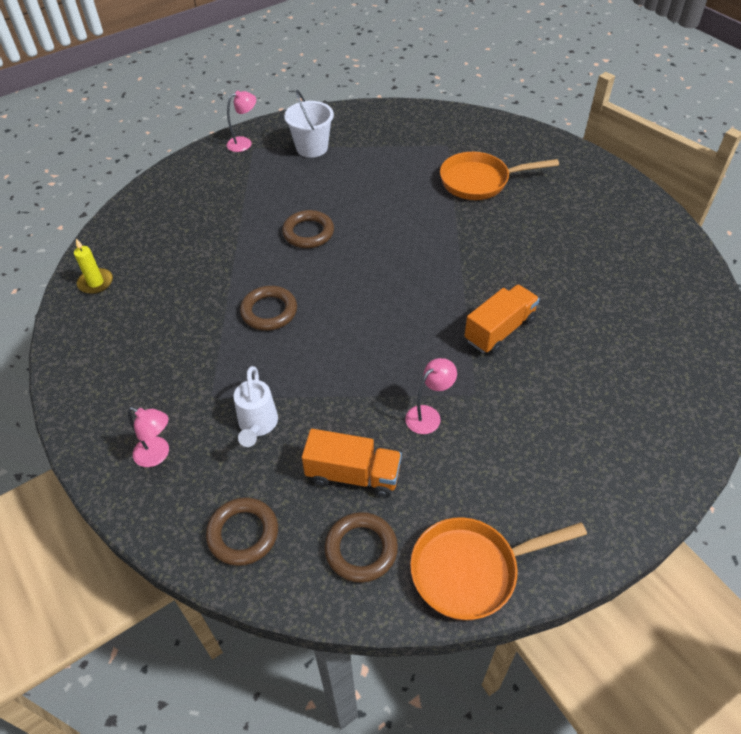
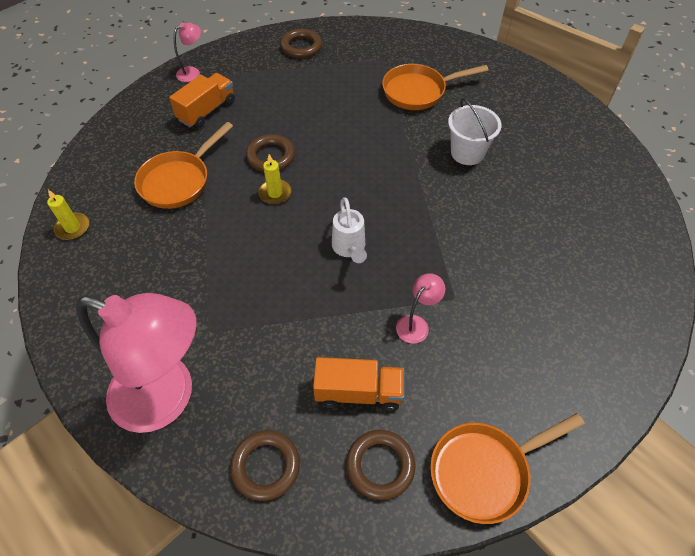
camera: 10 degrees left, 5 degrees up
(158, 455) = (167, 397): pink lamp -> pink lamp, size x2.42
(209, 248) = (179, 181): none -> orange pan
(257, 426) = (259, 355): white watering can -> white watering can (349, 249)
(269, 311) = (248, 239): brown ring -> brown ring (301, 47)
(305, 269) = (275, 193): none -> yellow candle
(312, 148) = (258, 72): white bucket -> white bucket (467, 153)
(499, 330) = (464, 233): orange truck -> orange truck (207, 111)

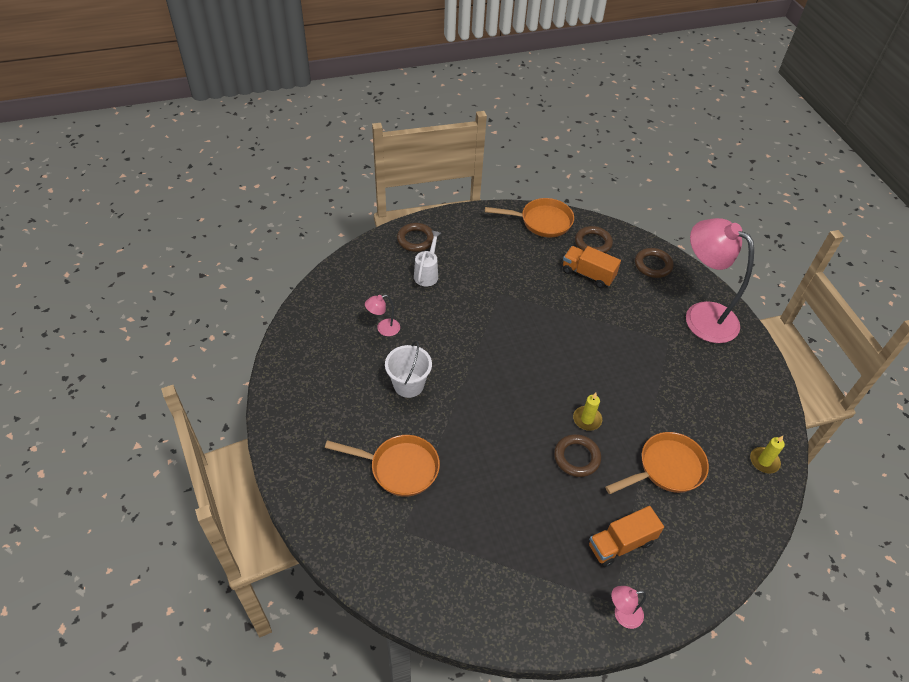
camera: 155 degrees left, 5 degrees down
(301, 47) = (481, 597): brown ring -> brown ring (416, 239)
(349, 249) = (550, 351): white watering can -> white watering can (427, 273)
(416, 324) = (533, 291): pink lamp -> pink lamp (383, 329)

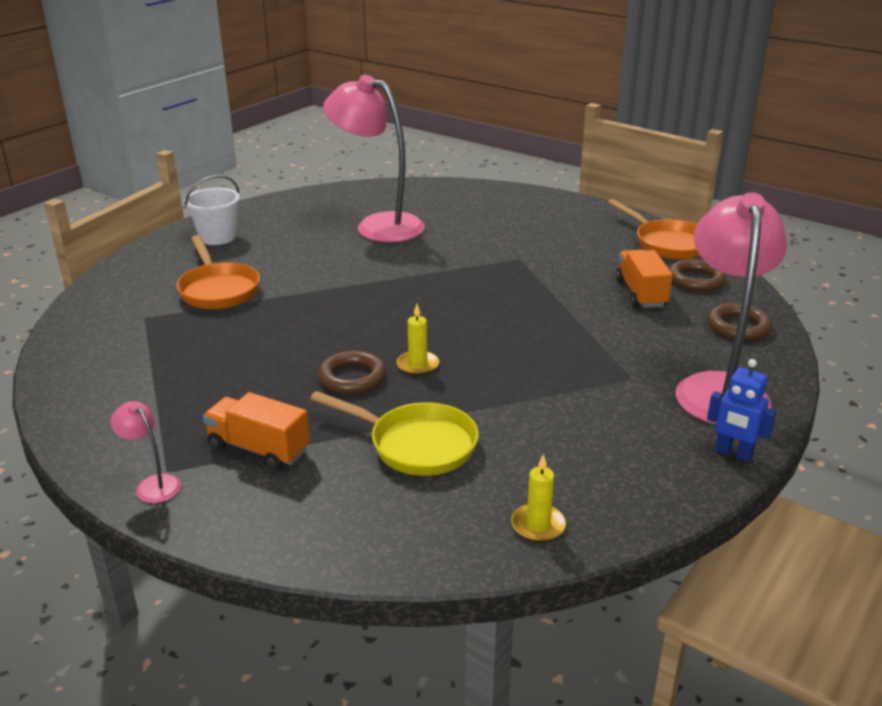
camera: 55 degrees right, 20 degrees down
(383, 329) = (378, 225): pink lamp -> pink lamp, size x2.42
(408, 385) = (326, 259): white bucket -> white bucket (217, 237)
(416, 239) = (516, 199): brown ring -> none
(427, 273) = (482, 218): white watering can -> none
(666, 468) = (416, 445): orange pan -> yellow pan
(756, 352) = (733, 453): none -> blue robot

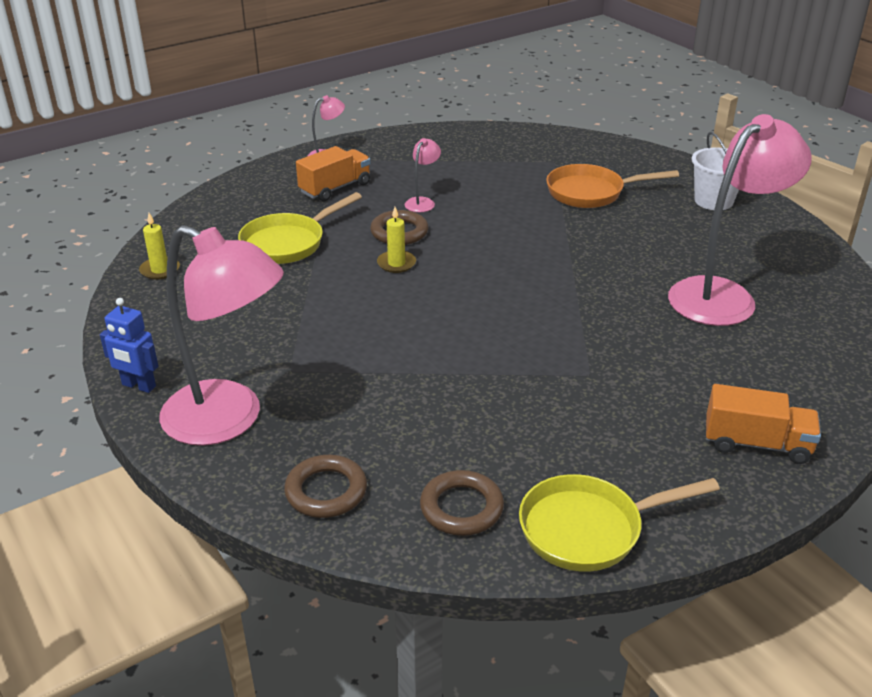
camera: 110 degrees right, 5 degrees up
(274, 378) = (422, 202): none -> pink lamp
(641, 293) = (452, 442): orange truck -> orange truck (756, 444)
(667, 243) = (589, 529): orange pan -> yellow pan
(733, 453) = (138, 386): blue robot -> blue robot turned 120 degrees counterclockwise

